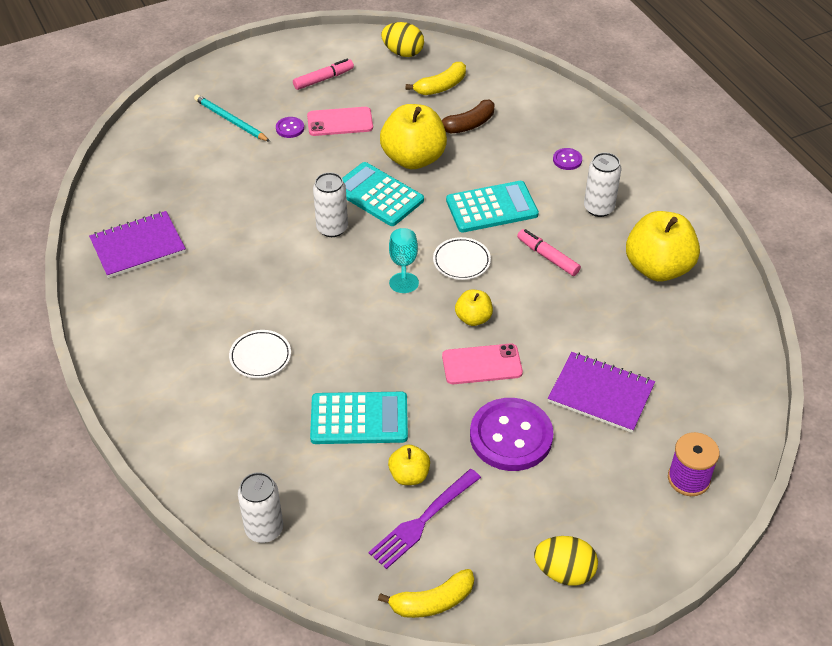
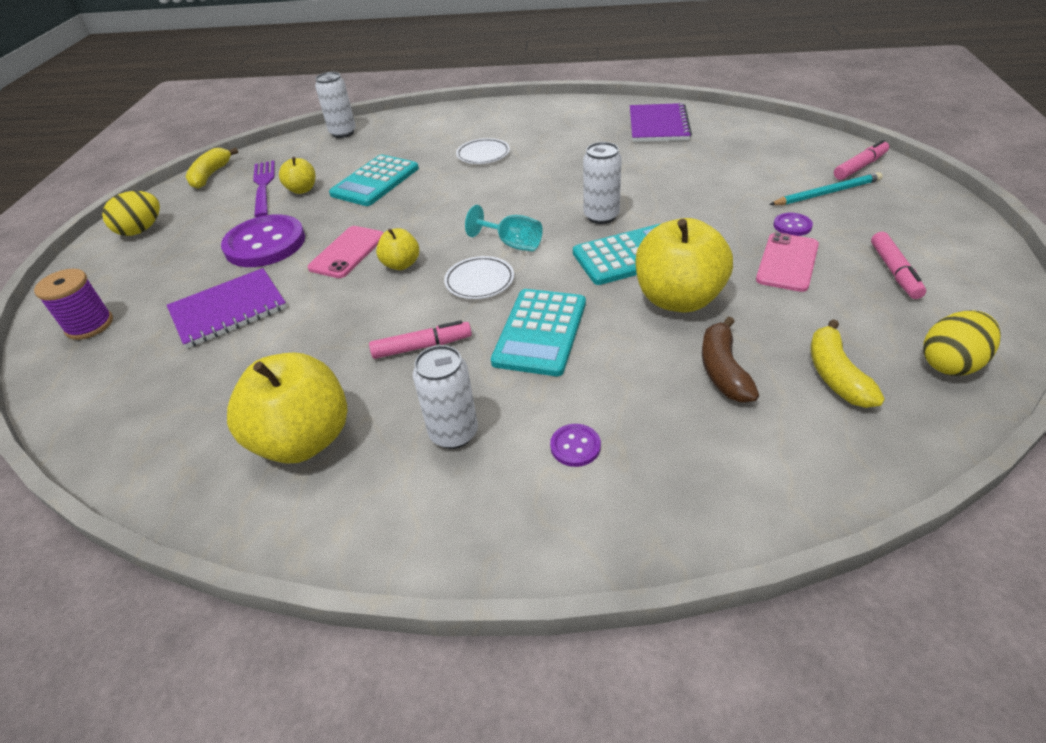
camera: 125 degrees right, 5 degrees down
(177, 111) = (860, 167): none -> pink marker

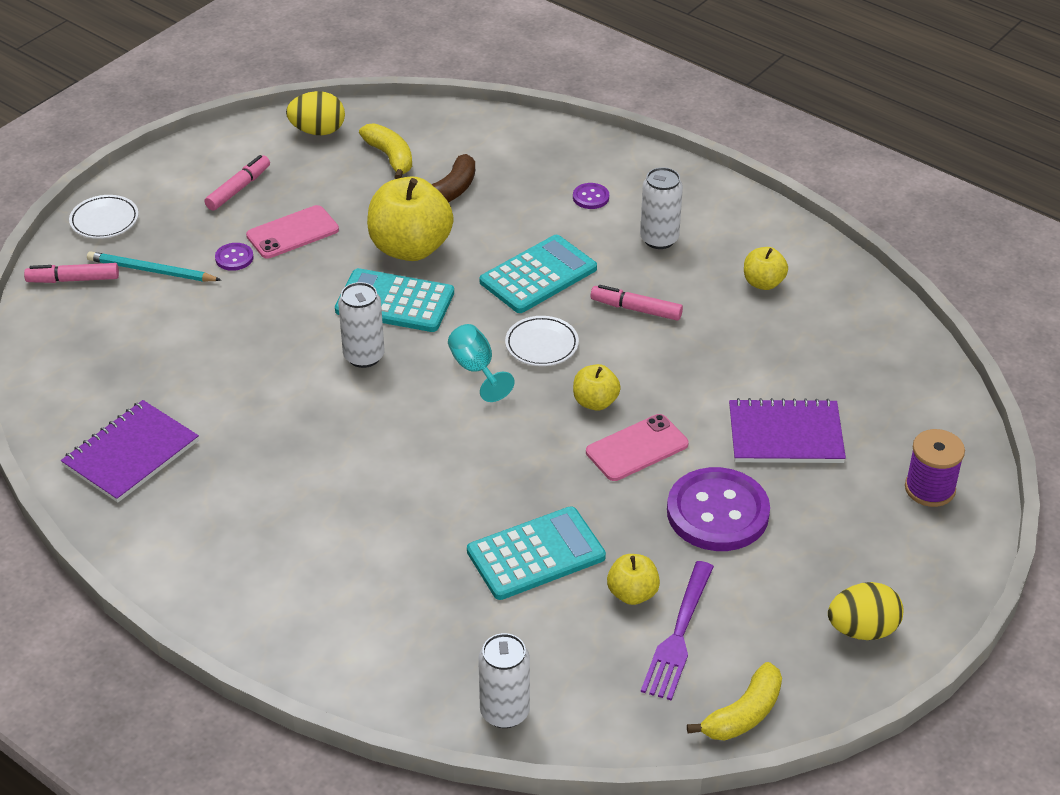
camera: 150 degrees left, 0 degrees up
(304, 439) = (763, 283): yellow apple -> yellow apple, size x0.51
(483, 154) = (373, 527): white plate -> white plate (104, 220)
(836, 375) = (390, 157): yellow banana -> yellow banana turned 60 degrees counterclockwise

